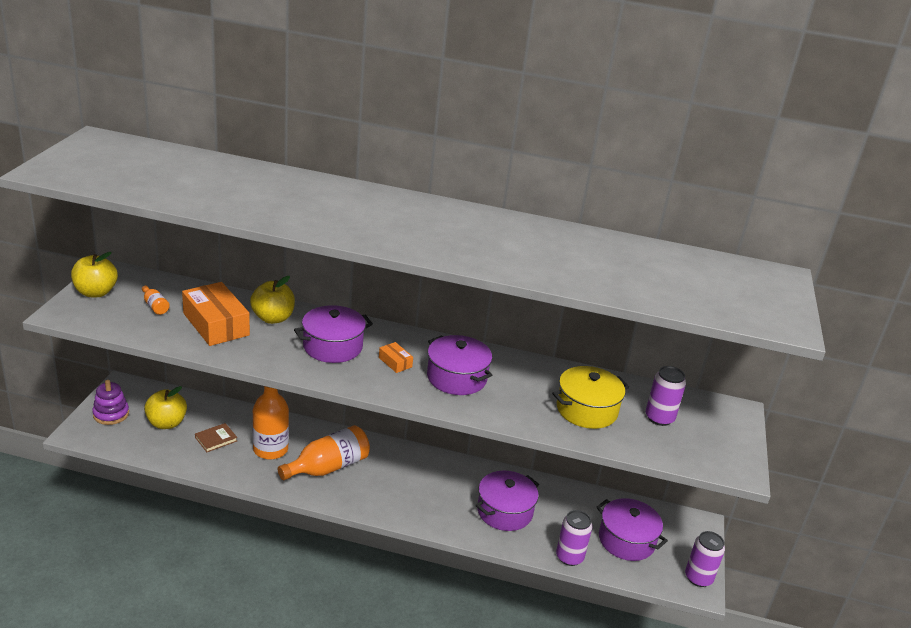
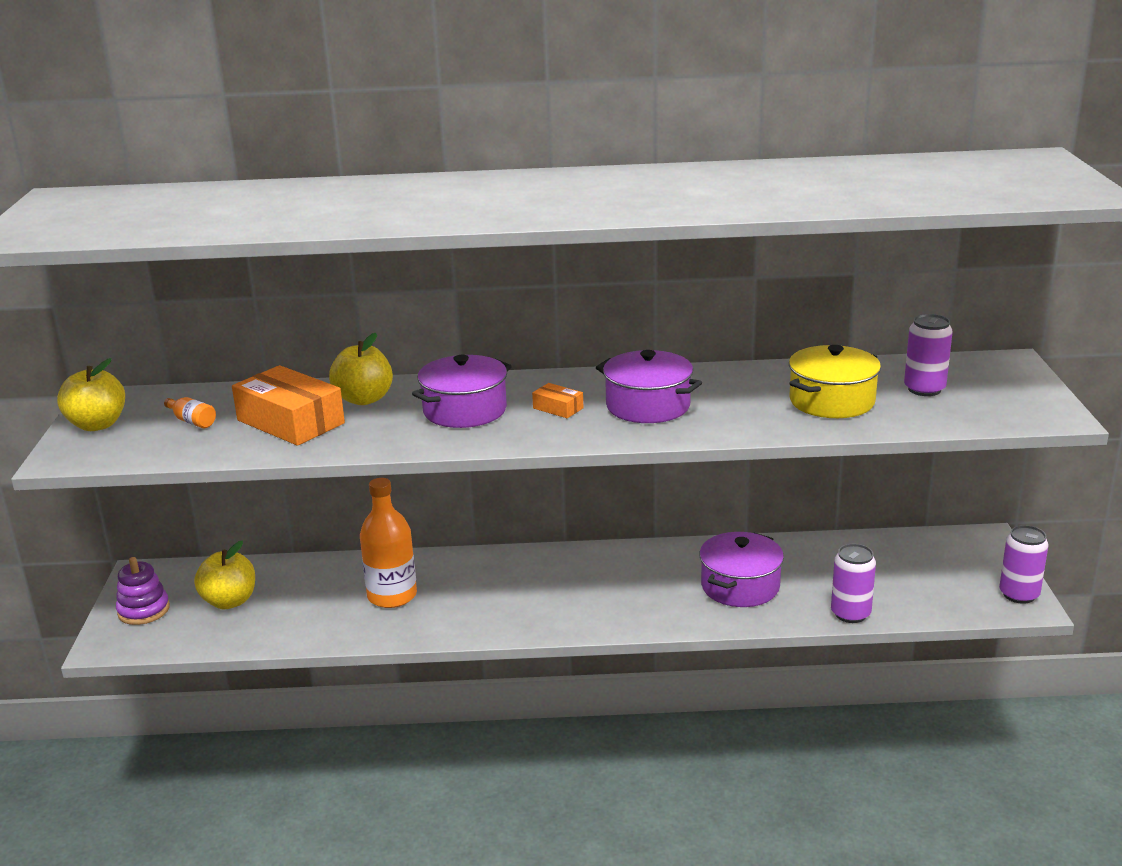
camera: 10 degrees left, 5 degrees down
(216, 439) = (310, 602): brown book -> none
(328, 467) = (481, 596): orange bottle -> none
(626, 540) = (908, 578): purple pot -> none

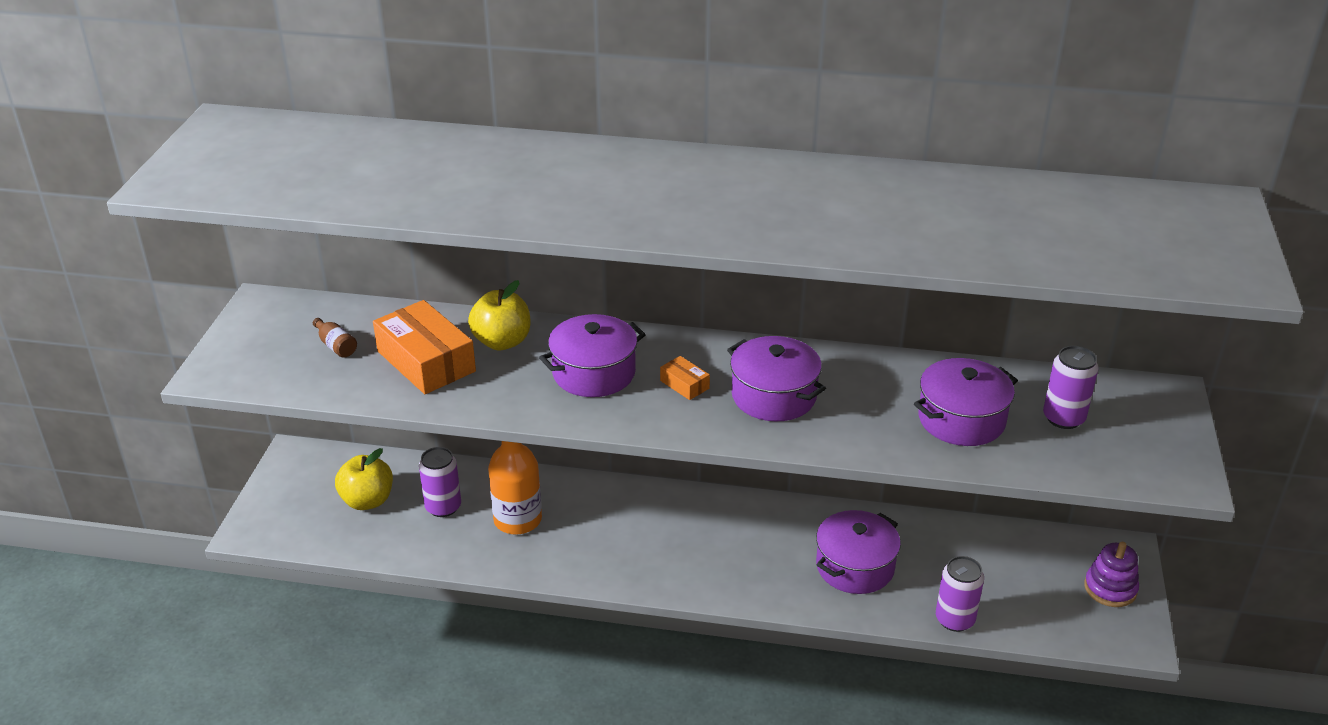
camera: 10 degrees right, 10 degrees up
(97, 425) = (249, 336): yellow apple -> none
(144, 610) = (288, 498): purple stacking toy -> purple stacking toy (1110, 588)
(192, 421) = (336, 346): orange bottle -> brown bottle
(832, 401) = (961, 419): yellow pot -> purple pot
(1019, 594) = (1135, 626): purple can -> purple can (443, 507)

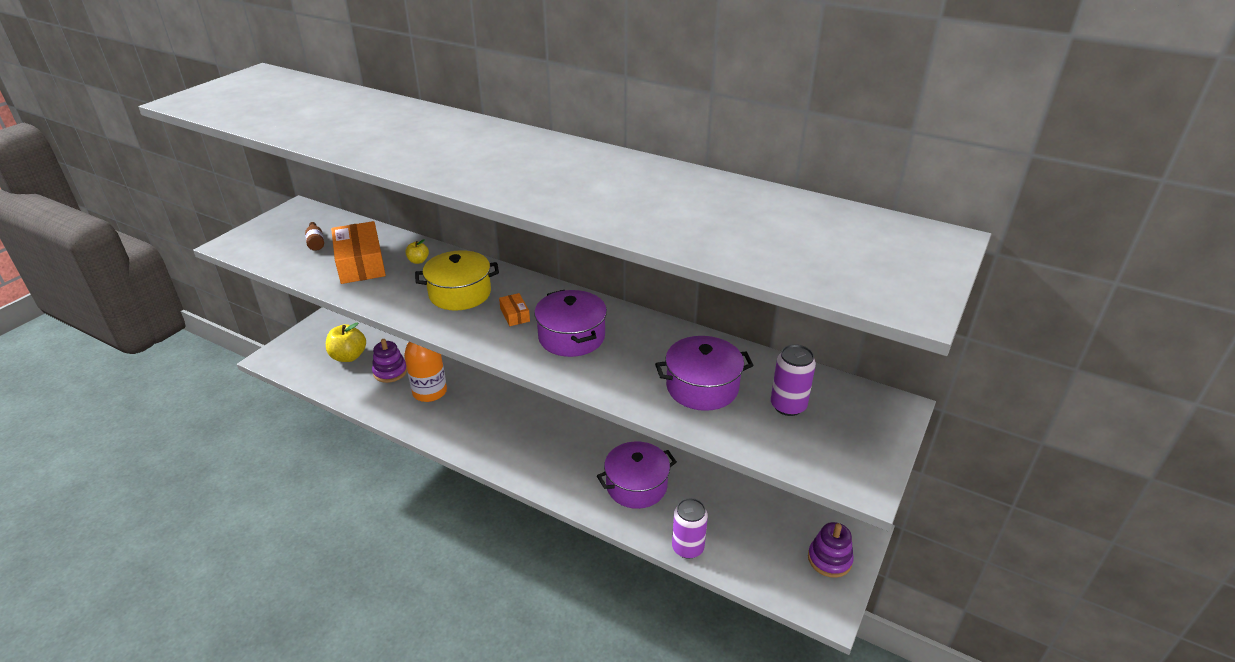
camera: 20 degrees right, 0 degrees up
(443, 507) = (390, 372): purple can -> purple stacking toy
(502, 342) = (418, 261): yellow apple -> yellow apple, size x0.51
(594, 373) = (460, 293): purple pot -> yellow pot

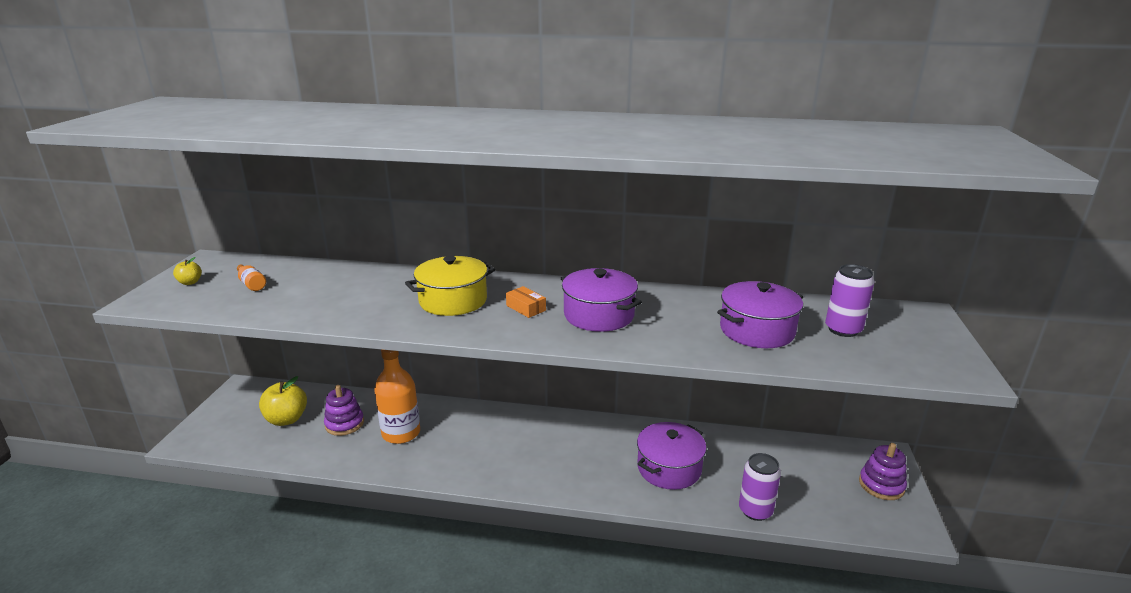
camera: 20 degrees left, 10 degrees down
(316, 242) = (251, 284): brown bottle -> orange bottle
(360, 263) = (319, 293): orange box -> none
(418, 261) = (384, 282): yellow apple -> yellow apple (190, 282)

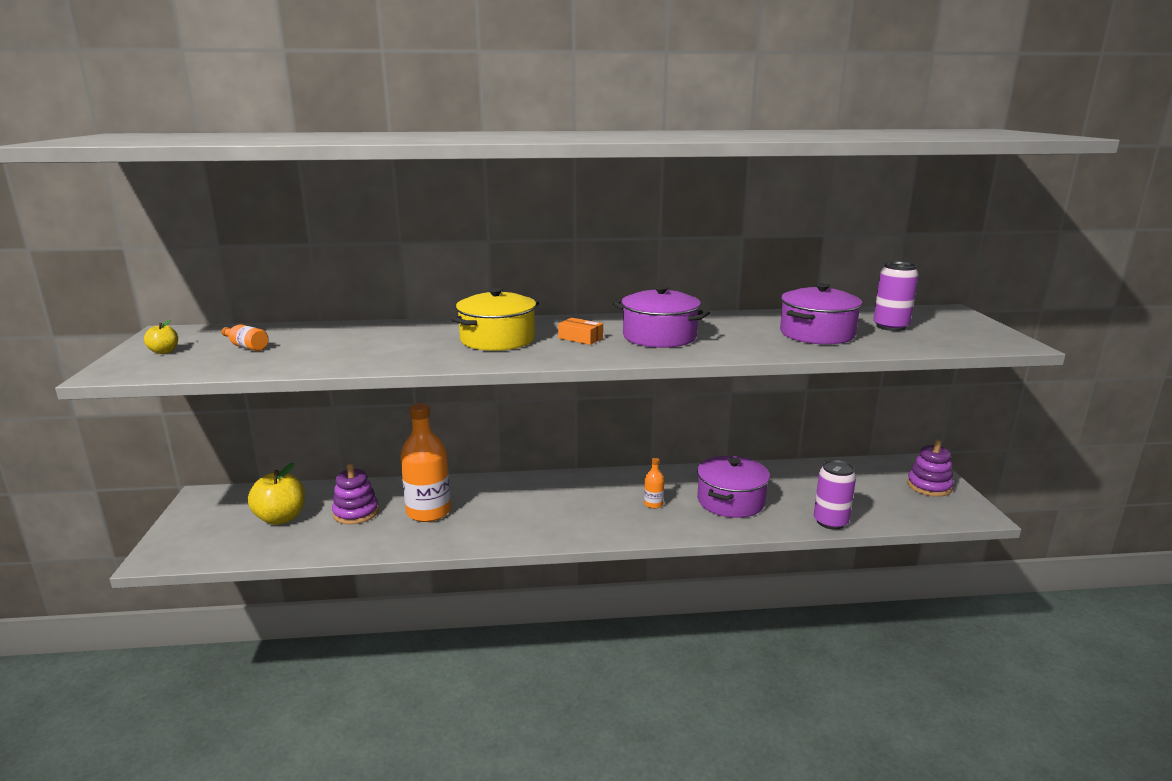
camera: 15 degrees left, 5 degrees down
(595, 458) = (653, 504): none -> orange bottle

